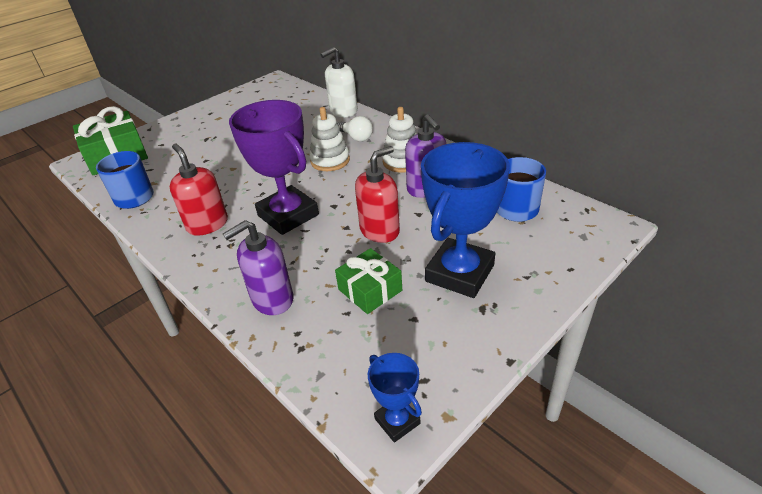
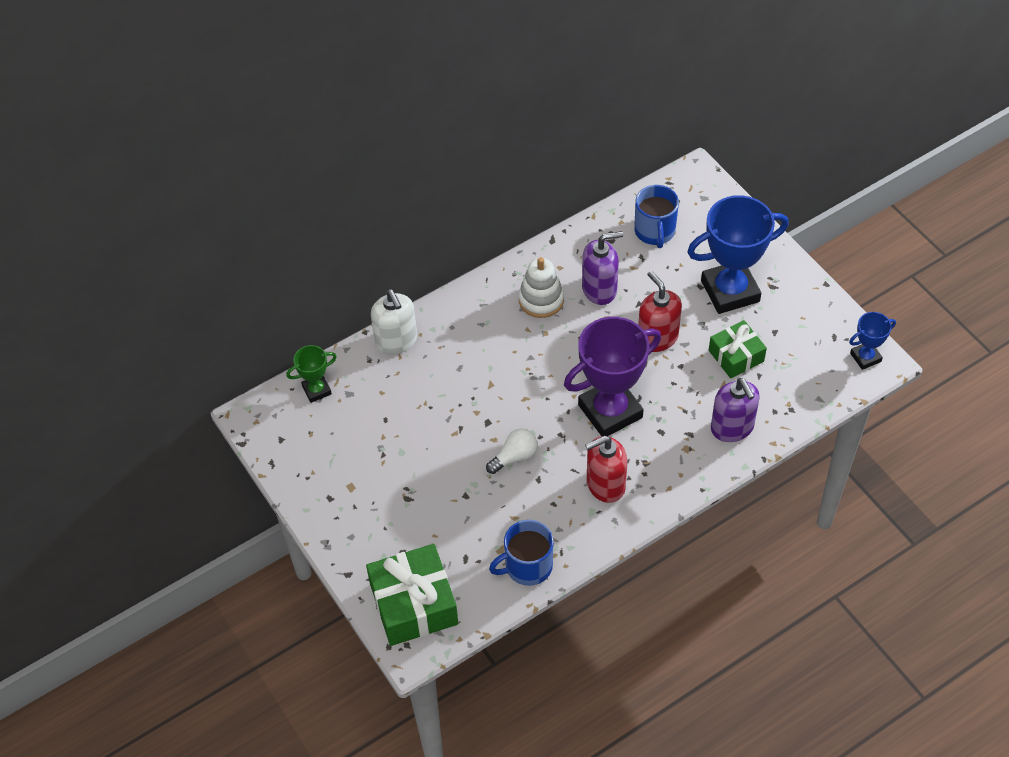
camera: 80 degrees left, 15 degrees up
(296, 94) = (316, 390): none -> green trophy
(330, 161) = (515, 366): white stacking toy -> none
(356, 137) = (471, 335): white light bulb -> white light bulb (515, 456)
(460, 273) = (730, 291): blue trophy -> blue trophy turned 60 degrees counterclockwise

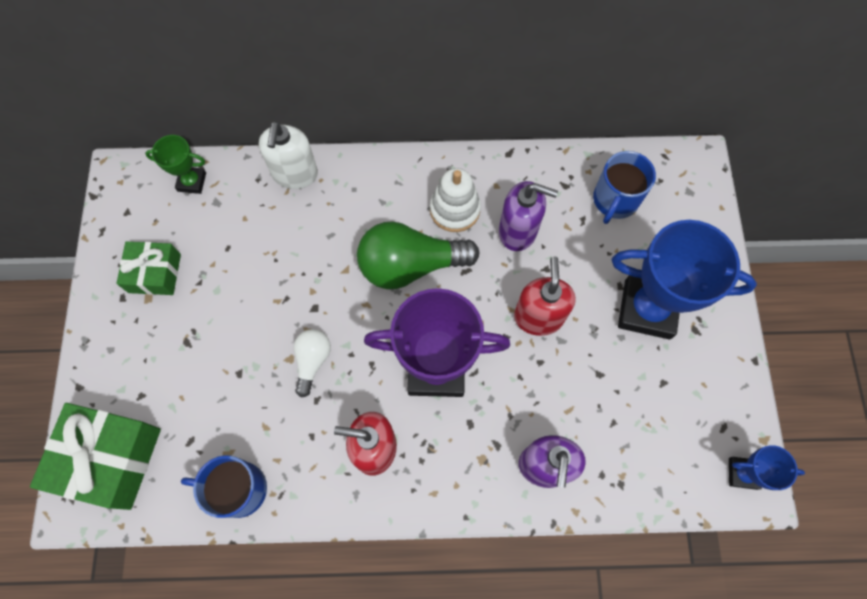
camera: 30 degrees right, 15 degrees up
(515, 456) = (312, 361): white light bulb -> white light bulb turned 75 degrees counterclockwise
(537, 355) = (410, 265): none -> green light bulb
(736, 356) = (604, 386): green gift -> green gift (155, 273)

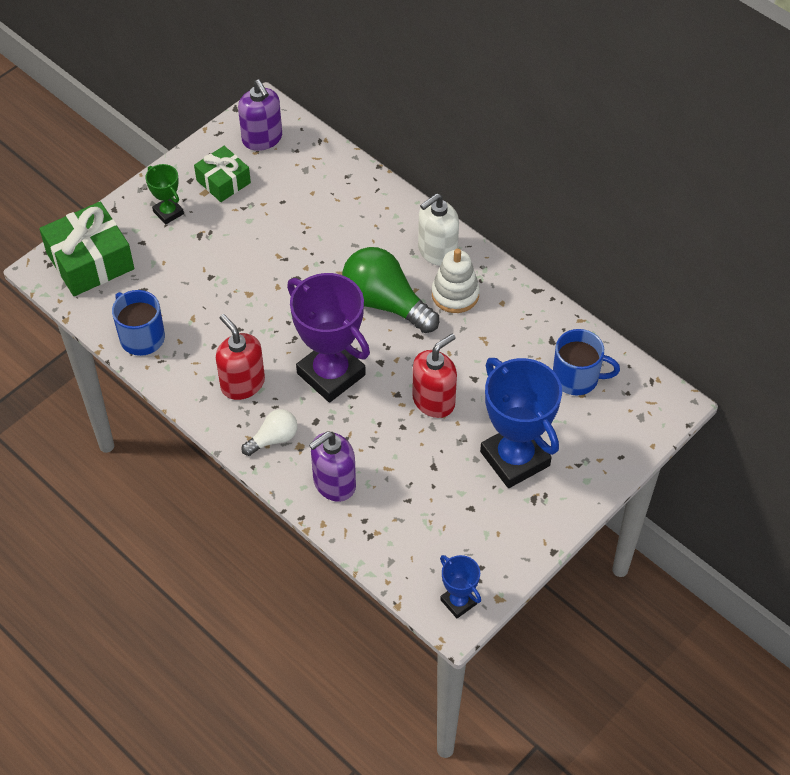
camera: 45 degrees right, 15 degrees down
(192, 182) = (303, 146): green trophy -> green trophy (168, 212)
(295, 174) = (374, 191): white soap dispenser -> white soap dispenser (437, 251)
(312, 361) = (261, 306): white light bulb -> white light bulb (273, 439)
(518, 231) = (483, 341): purple soap dispenser -> purple soap dispenser (262, 139)
(615, 200) = (577, 378): blue mug -> blue mug turned 150 degrees counterclockwise

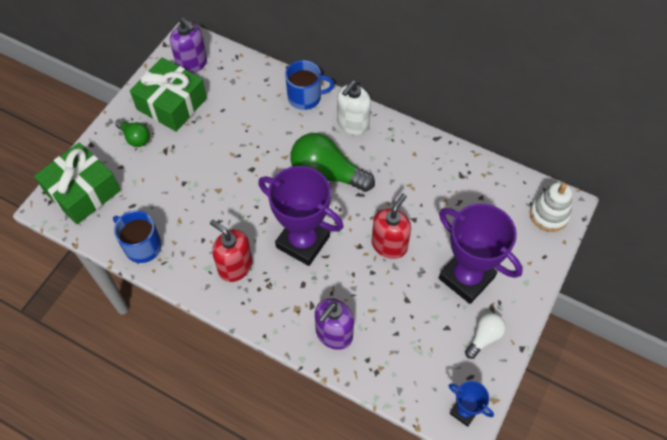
camera: 15 degrees left, 5 degrees up
(168, 212) = (135, 138): green trophy -> green light bulb
(223, 181) = (172, 104): green gift -> green gift, size x1.63
(273, 439) = (274, 307): white light bulb -> white light bulb (484, 337)
(455, 294) = (377, 155): white stacking toy -> white stacking toy (549, 215)
(515, 458) = (466, 278): blue trophy -> purple trophy
(577, 378) = (490, 200): blue mug -> blue mug (305, 97)

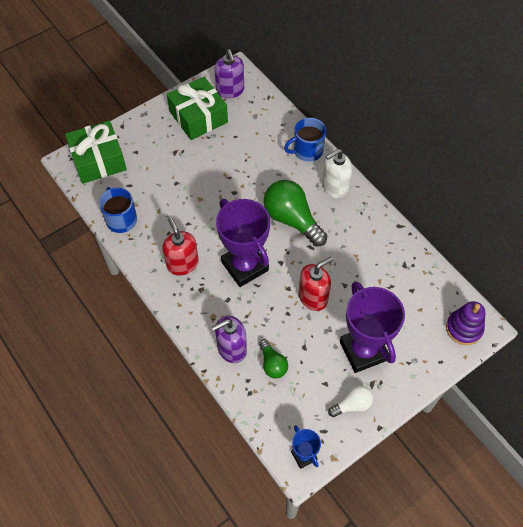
camera: 25 degrees right, 0 degrees up
(135, 138) = (157, 133): green light bulb -> green light bulb (272, 364)
(305, 97) = (307, 151): blue mug -> blue mug turned 135 degrees clockwise
(549, 215) = (464, 328): white stacking toy -> purple stacking toy

